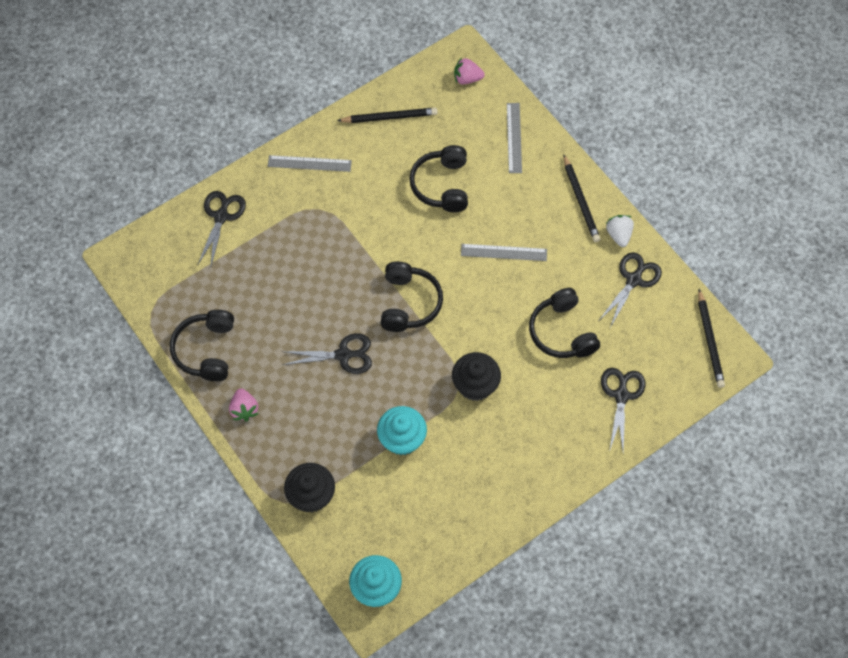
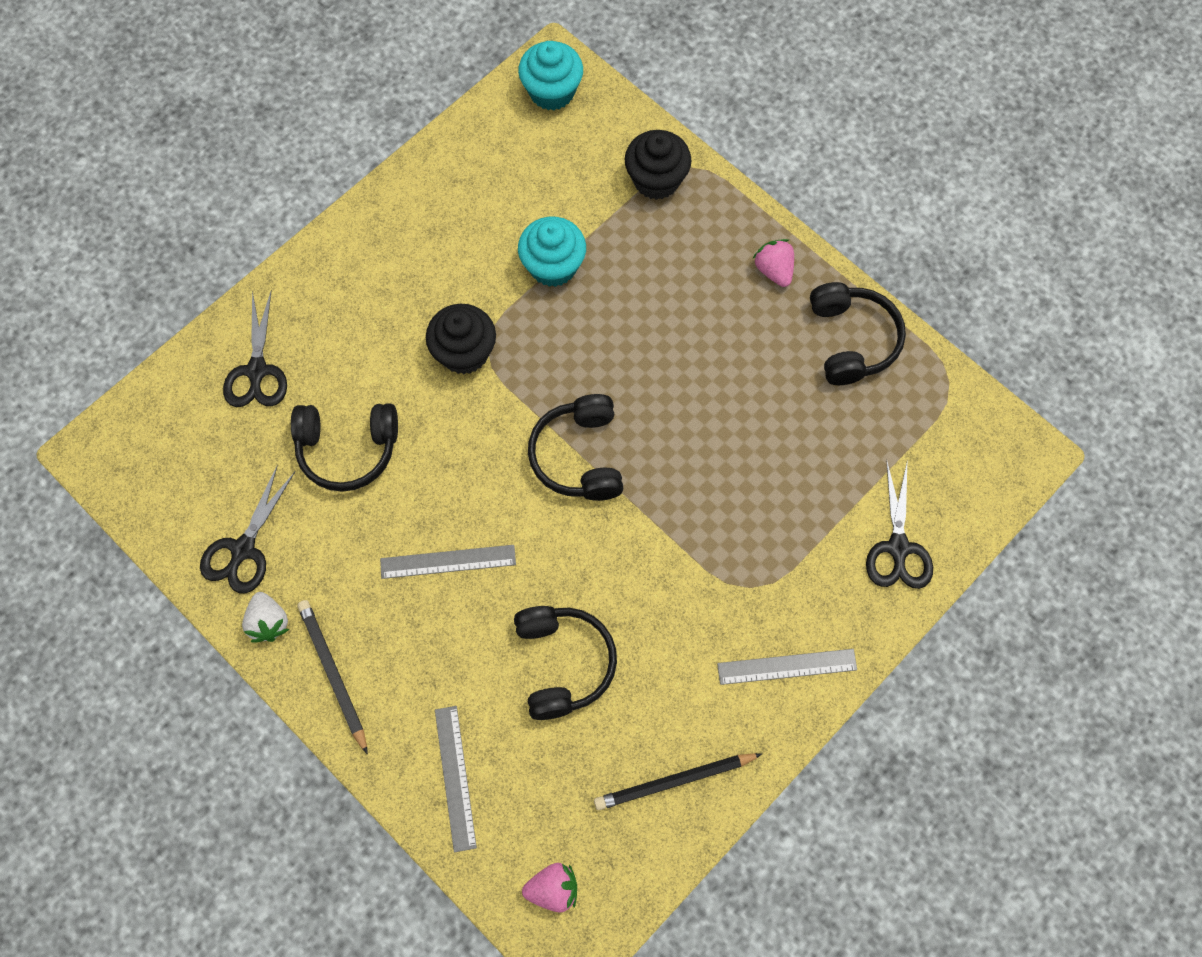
camera: 170 degrees right, 5 degrees up
(343, 355) = (658, 364): black scissors -> none
(562, 332) = (347, 449): black headphones -> black headphones turned 120 degrees clockwise
(709, 340) = (128, 472): black pencil -> none

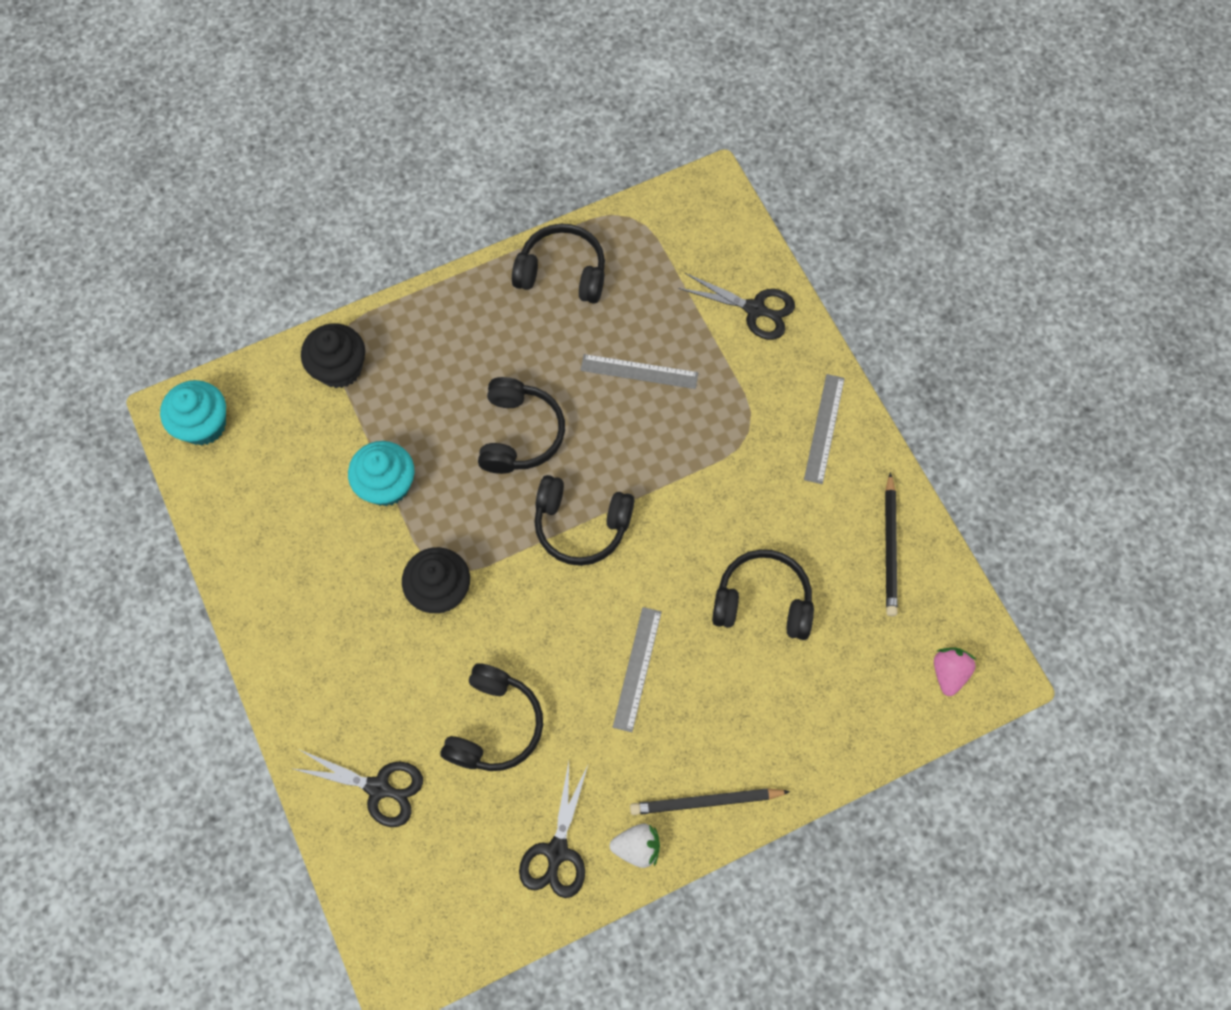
camera: 70 degrees left, 0 degrees up
(243, 549) = (557, 851): black scissors -> black scissors turned 60 degrees clockwise
(455, 777) = (832, 723): grey ruler -> grey ruler (639, 371)
(654, 364) = (519, 434): none -> black headphones
(774, 270) = (472, 307): pink strawberry -> none

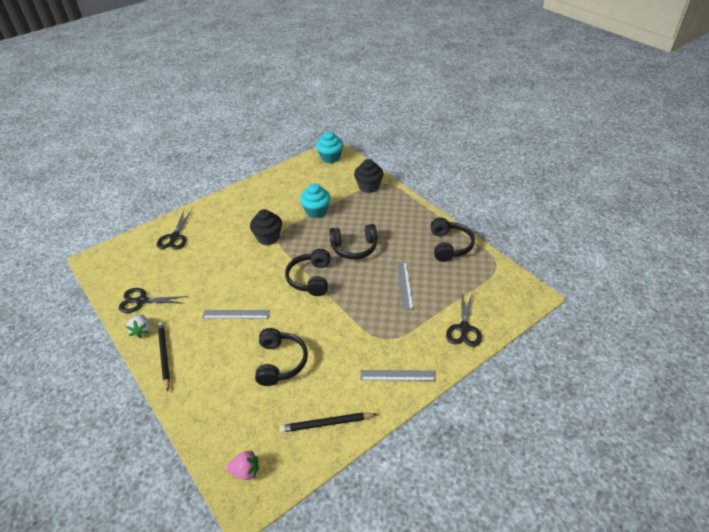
camera: 80 degrees right, 25 degrees down
(494, 725) = (204, 267): black headphones -> none

